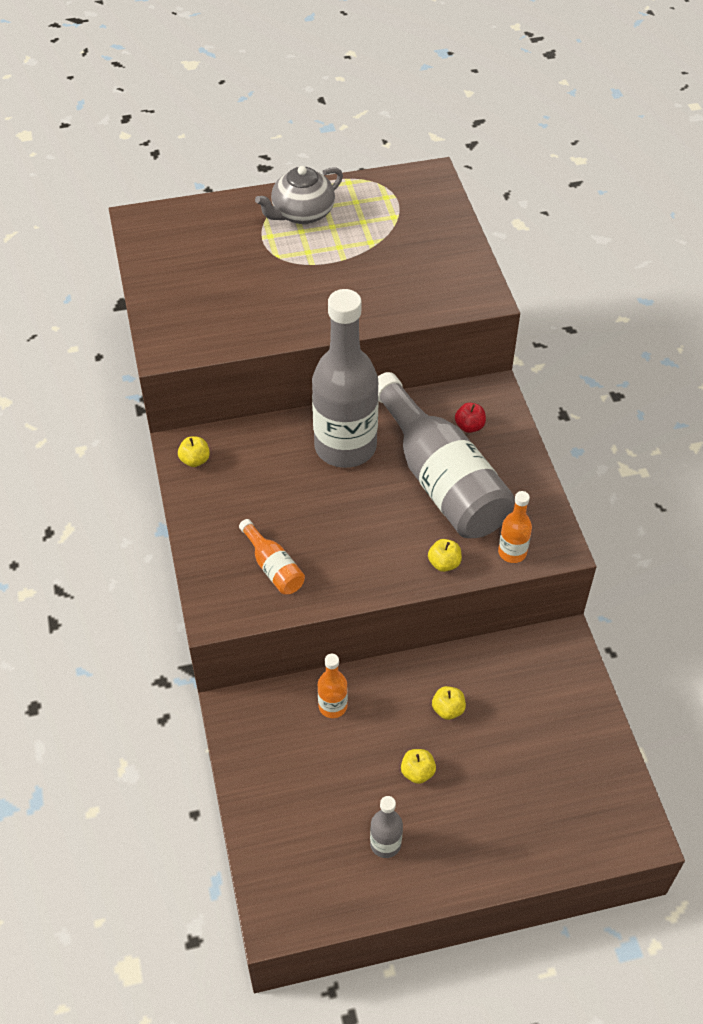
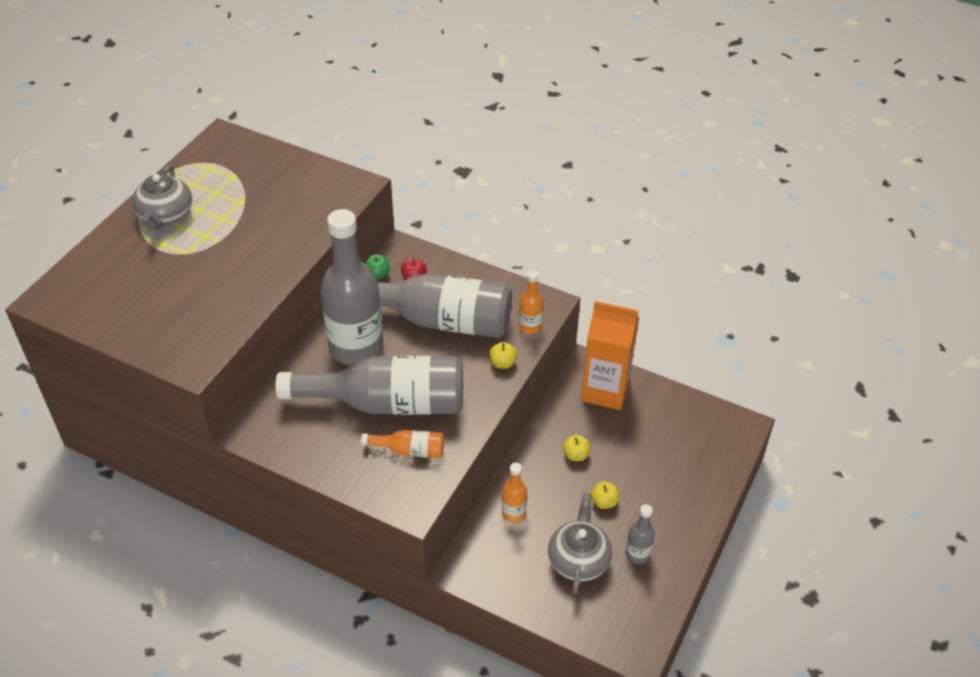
camera: 50 degrees left, 5 degrees down
(195, 460) = (269, 434): yellow apple -> none
(308, 513) = (387, 403): none -> grey bottle
(331, 797) = (578, 560): none -> grey teapot
(443, 399) = (377, 274): none -> green apple
(551, 679) = (605, 391): none -> orange carton

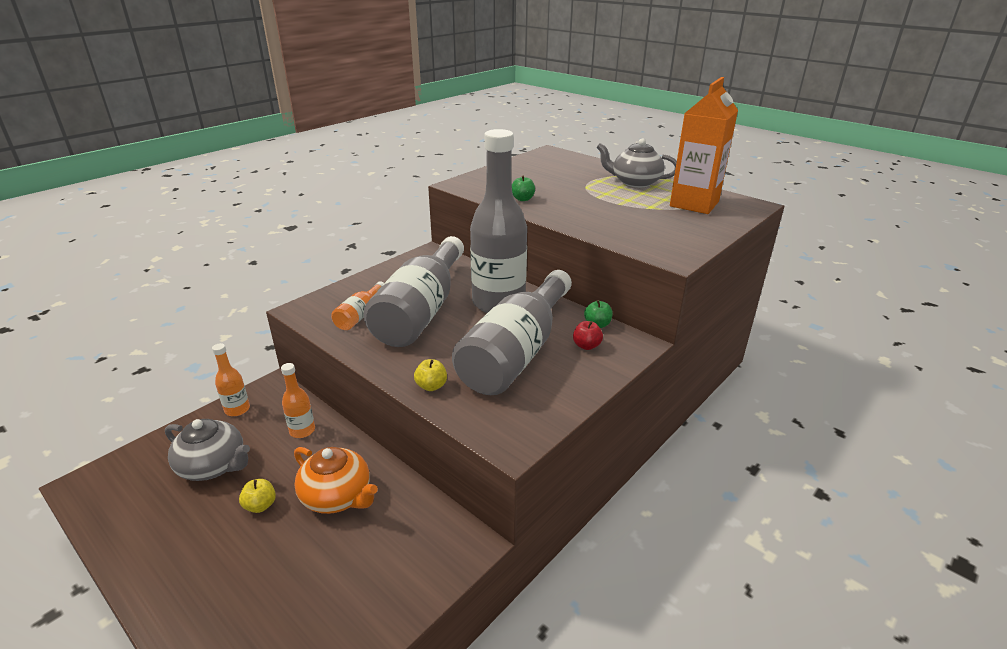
camera: 105 degrees right, 15 degrees down
(235, 298) = (523, 199): none -> green apple
(530, 326) = (478, 418): orange bottle -> orange bottle (237, 409)
(575, 455) = (337, 496): yellow apple -> orange teapot
(605, 391) = (417, 554): orange carton -> orange carton (694, 204)
(637, 554) = (176, 517): grey bottle -> none

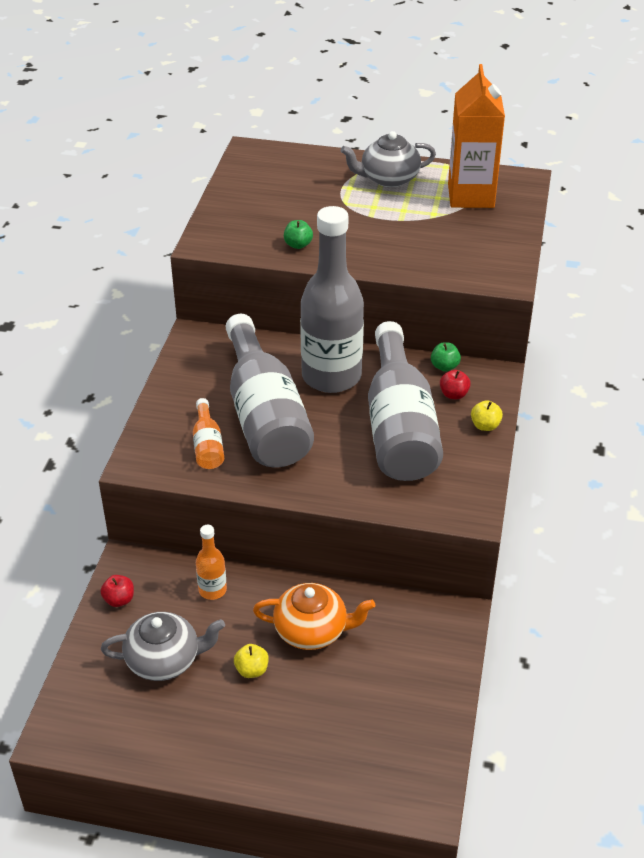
camera: 30 degrees left, 10 degrees up
(237, 409) = (119, 600): orange bottle -> red apple
(431, 386) = (357, 492): yellow apple -> yellow apple (485, 426)

